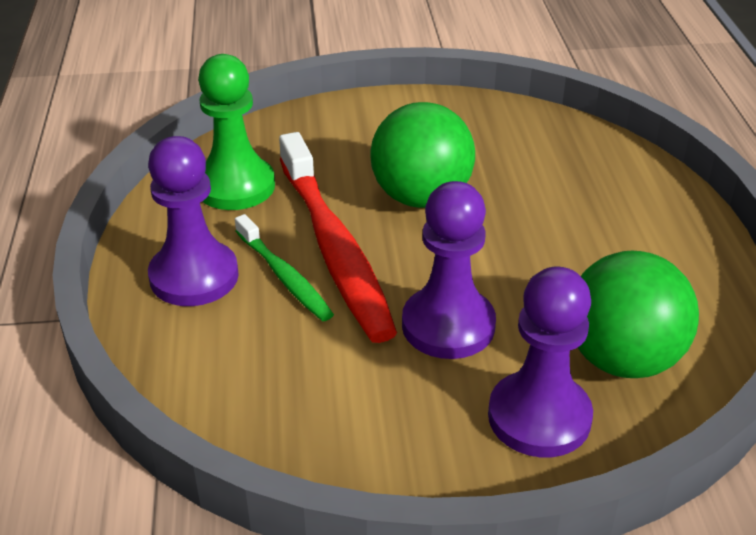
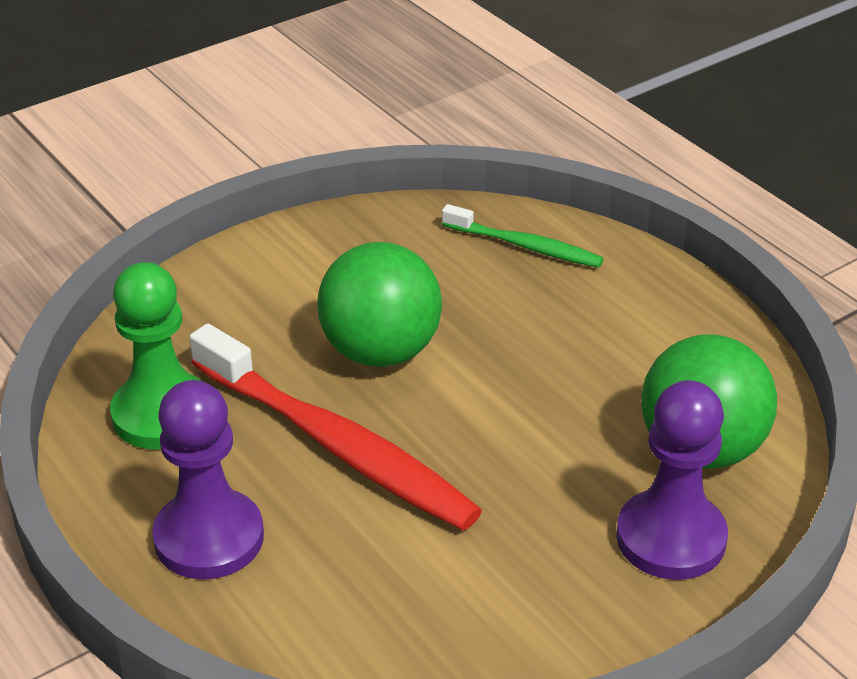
camera: 30 degrees left, 0 degrees up
(284, 276) = (309, 497): green toothbrush -> green toothbrush (525, 246)
(448, 326) = (518, 482): purple pawn -> none

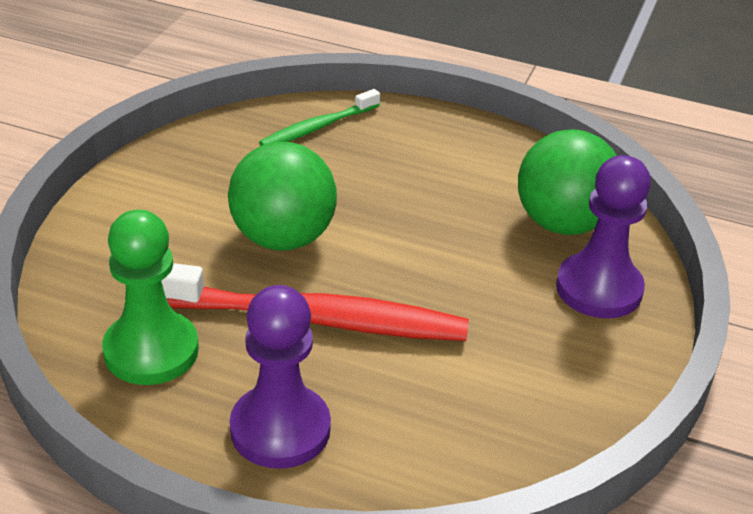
camera: 35 degrees left, 0 degrees up
(525, 246) = (318, 127): green toothbrush -> green toothbrush turned 150 degrees clockwise

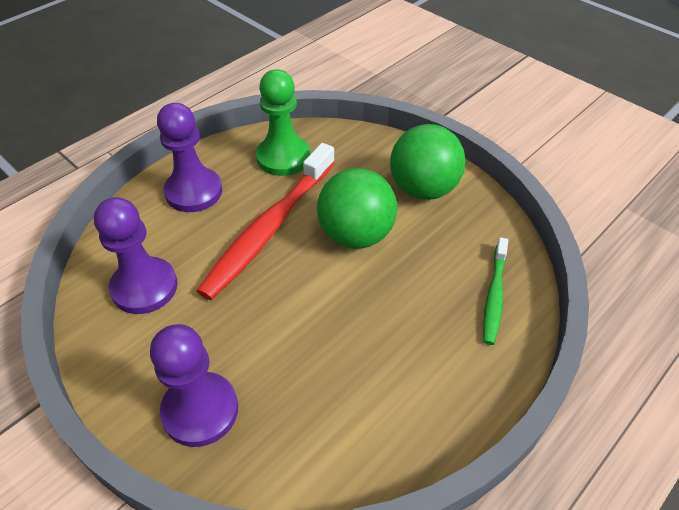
camera: 115 degrees right, 10 degrees up
(318, 127) = (494, 295): green toothbrush -> green toothbrush turned 150 degrees counterclockwise
(488, 404) = (144, 287): none -> purple pawn
(562, 223) = (291, 426): green ball -> green ball (423, 189)

